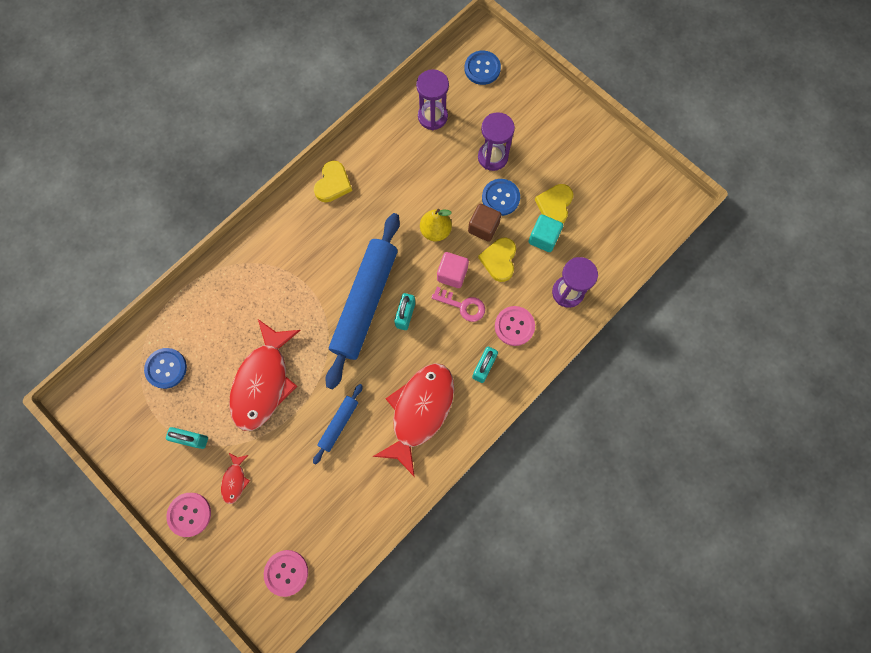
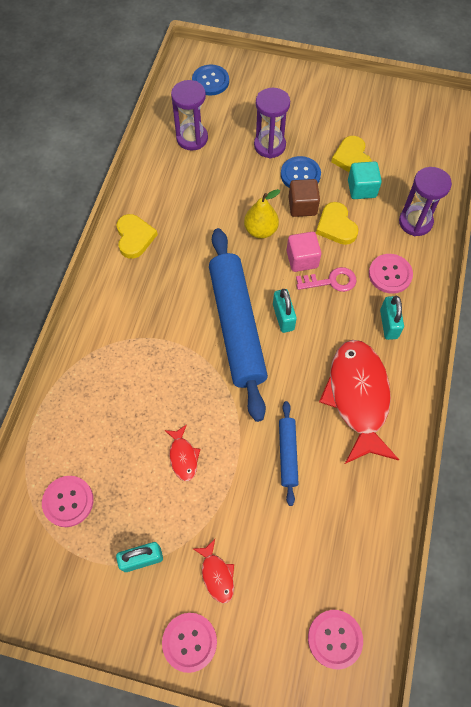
camera: 30 degrees left, 10 degrees down
(166, 368) = (68, 501): blue button -> pink button
(263, 382) = (183, 456): red fish -> red fish, size x0.43

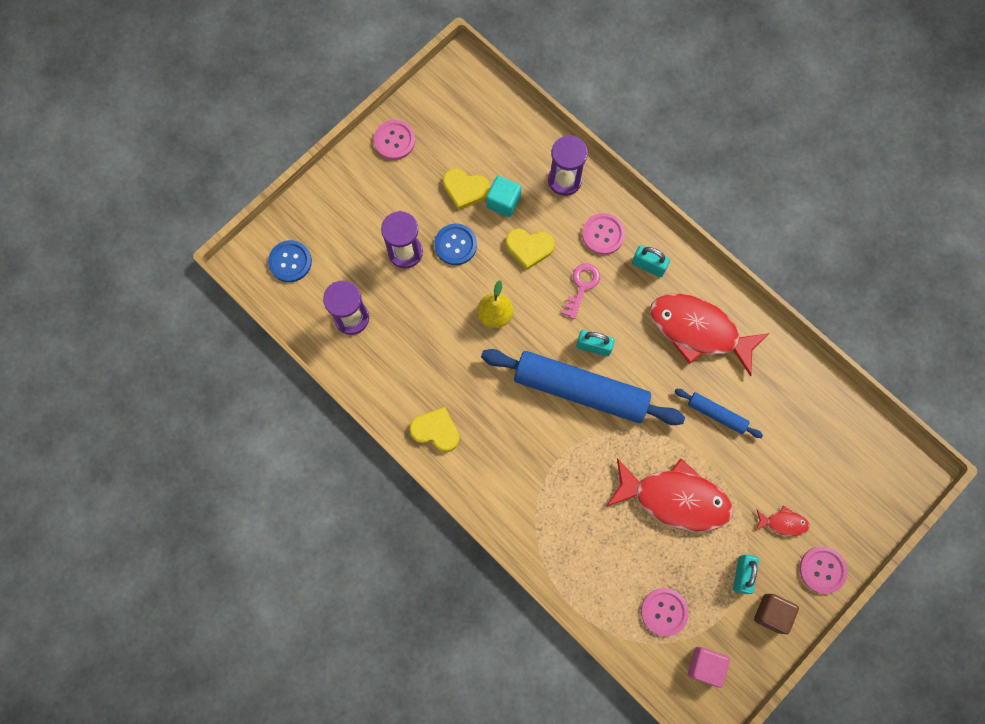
camera: 60 degrees left, 10 degrees up
(183, 456) = (675, 498): red fish -> red fish, size x2.32
(302, 206) = (491, 264): brown cube -> brown cube (771, 613)
(302, 259) = (546, 297): pink cube -> pink cube (705, 665)
(335, 639) = (871, 462): pink button -> pink button (394, 140)

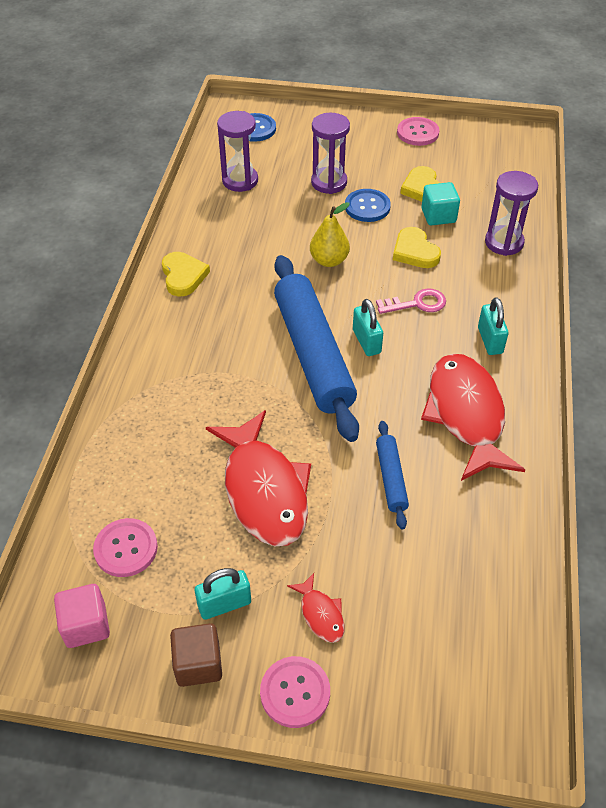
camera: 55 degrees right, 25 degrees down
(603, 234) = (483, 293): pink button -> none

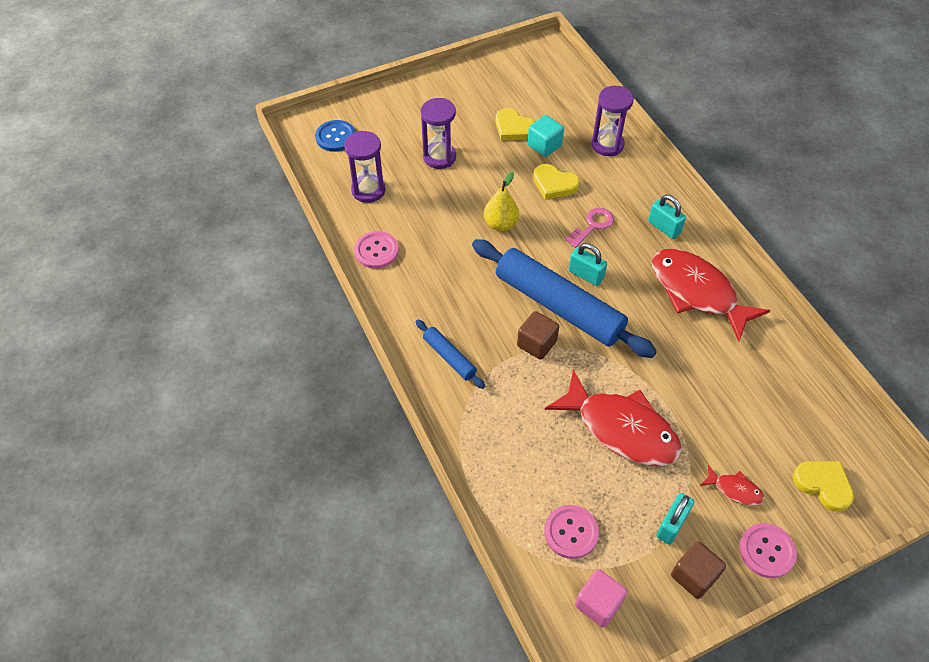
camera: 35 degrees left, 5 degrees up
(183, 276) = (403, 297): yellow heart -> yellow heart (823, 485)
(260, 374) = (536, 344): none -> brown cube
(367, 207) = (487, 164): blue button -> none
(391, 478) = (692, 367): blue rolling pin -> blue rolling pin (449, 357)
(417, 133) = (467, 80): pink button -> pink button (376, 251)

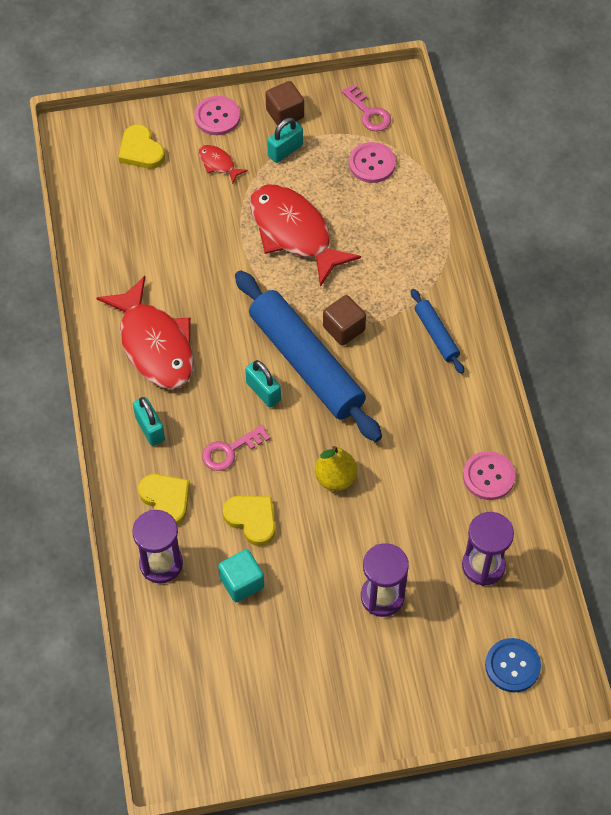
camera: 165 degrees left, 5 degrees up
(513, 128) = (271, 622): yellow heart -> yellow heart (166, 499)
(598, 604) = (369, 113): pink cube -> pink key

